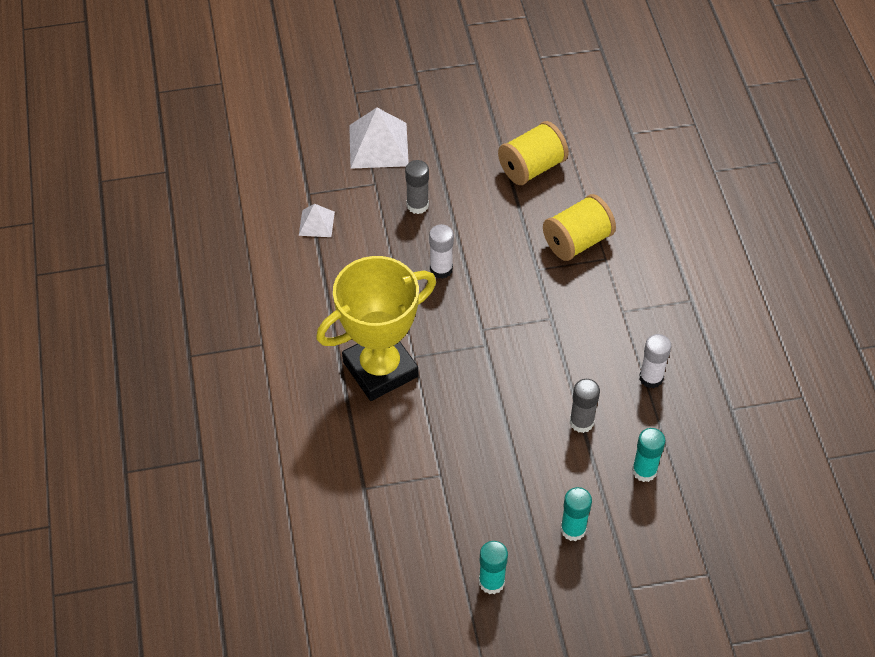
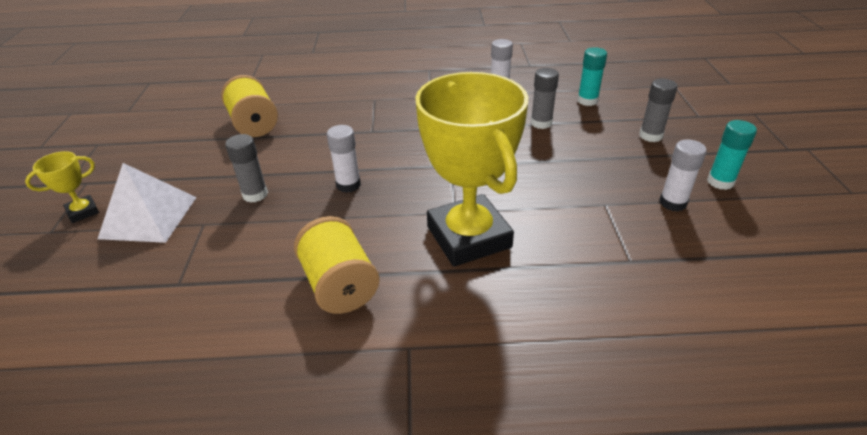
camera: 80 degrees left, 15 degrees down
(316, 223) = (232, 278): white pyramid -> none
(379, 100) = (83, 212): none -> yellow trophy
(450, 532) = (673, 203): none -> white glue stick
(573, 529) = (650, 136): turquoise glue stick -> grey glue stick
(577, 241) = (350, 109): yellow spool -> yellow spool (339, 285)

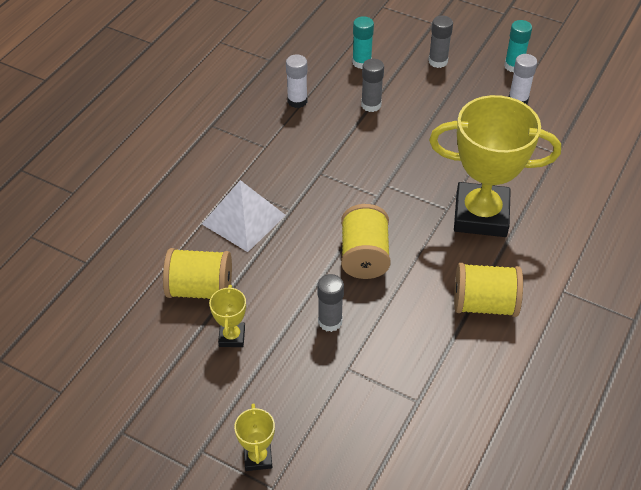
camera: 60 degrees left, 10 degrees up
(148, 217) = (307, 406): white pyramid -> white pyramid (243, 219)
(211, 154) = (232, 337): none -> yellow trophy
(348, 185) = (364, 256): white glue stick -> yellow spool

